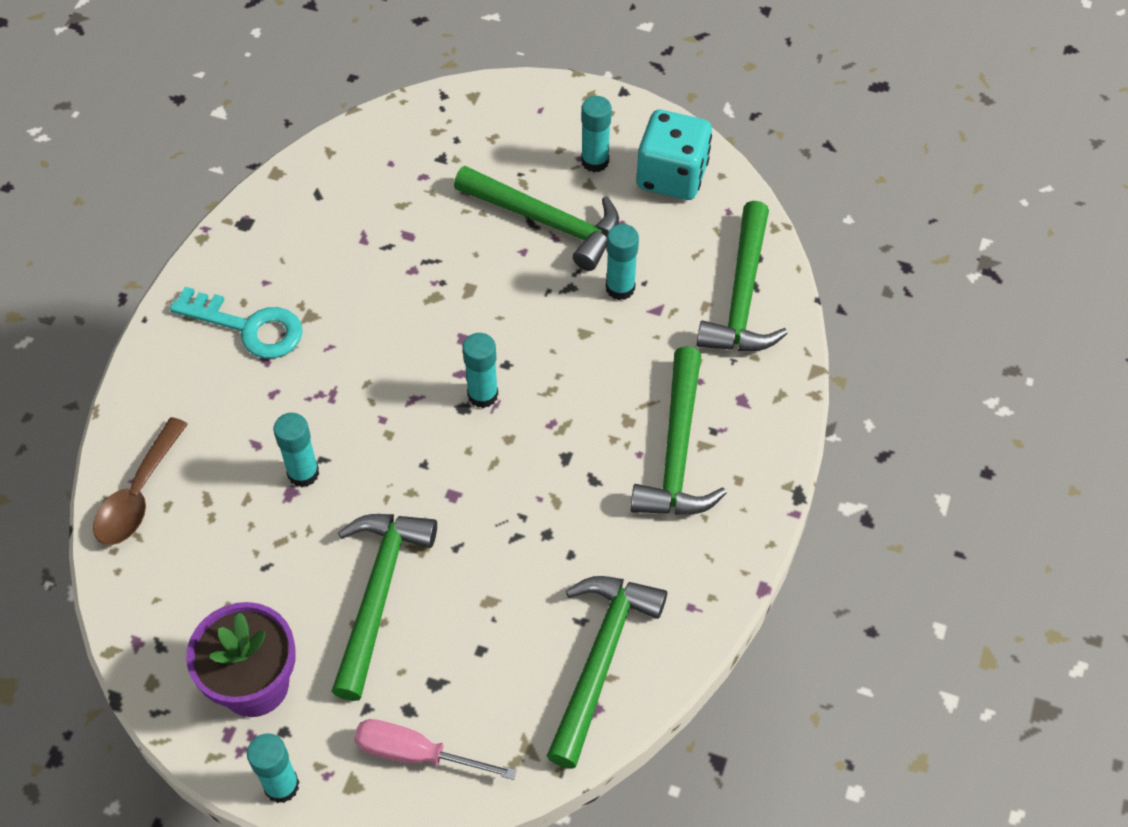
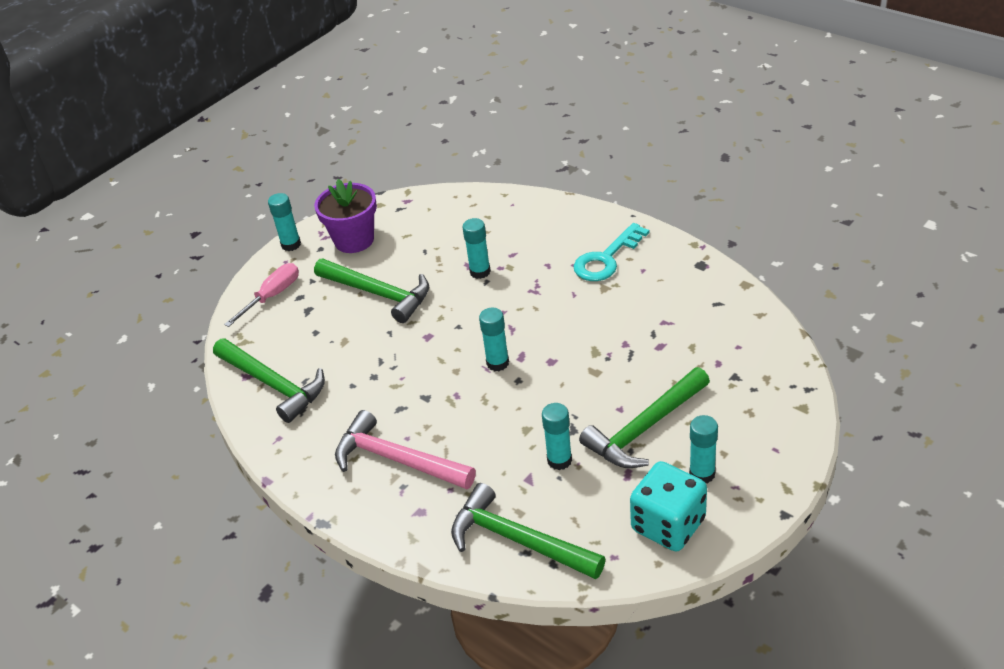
camera: 115 degrees right, 15 degrees down
(138, 495) = (500, 206): brown spoon -> none
(677, 451) = (397, 460): green hammer -> pink hammer

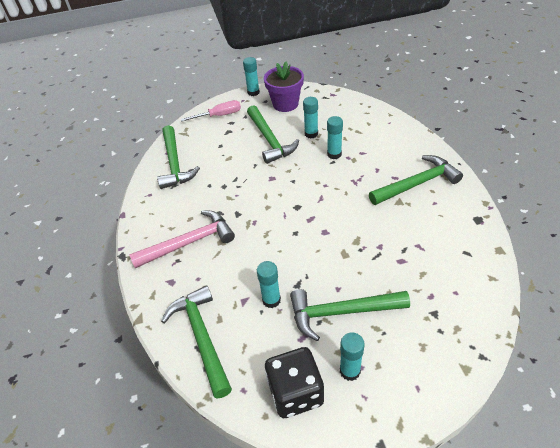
camera: 35 degrees right, 5 degrees up
(397, 460) = (189, 242): pink hammer -> pink hammer turned 90 degrees clockwise
(497, 363) = (293, 215): turquoise glue stick -> turquoise glue stick (311, 134)
(606, 259) = (417, 183): turquoise key -> green hammer
(668, 525) = (295, 392): turquoise dice -> black dice

